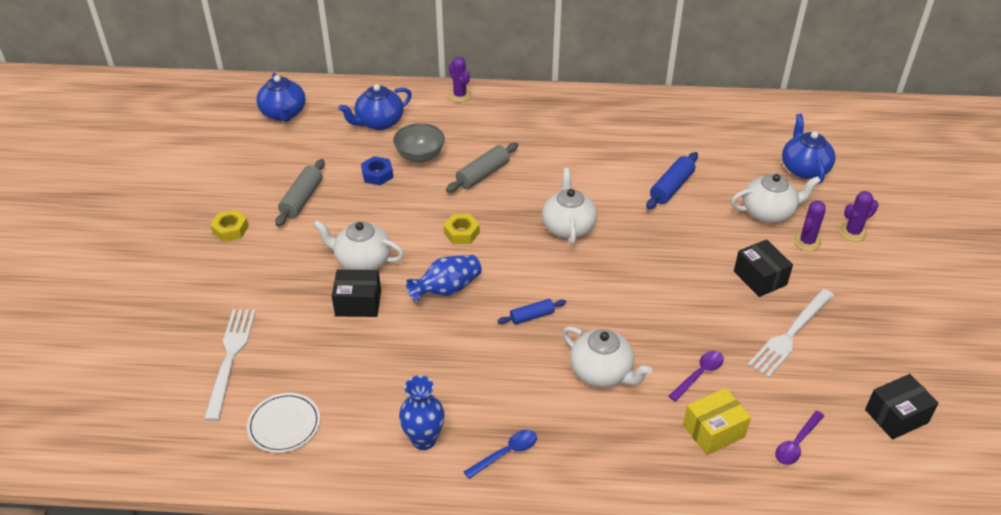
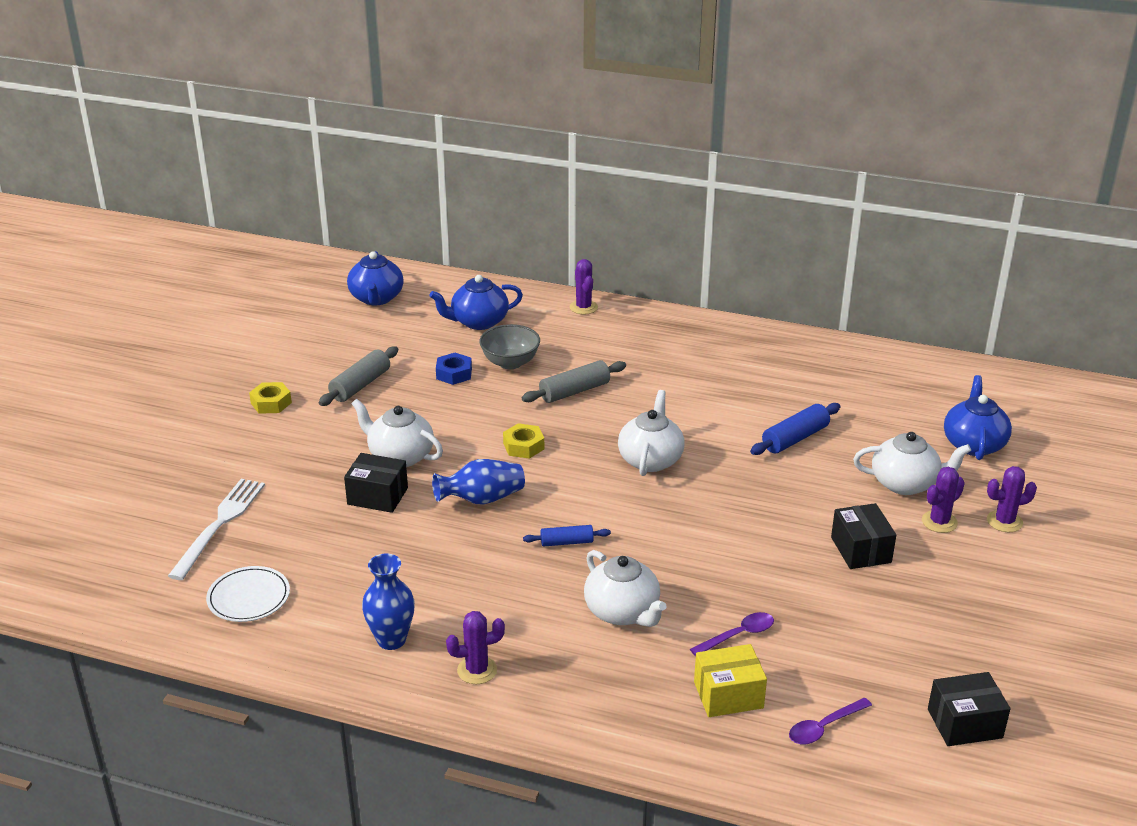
camera: 15 degrees right, 10 degrees down
(506, 453) = (477, 670): blue spoon -> purple cactus
(790, 334) = (871, 615): white fork -> none

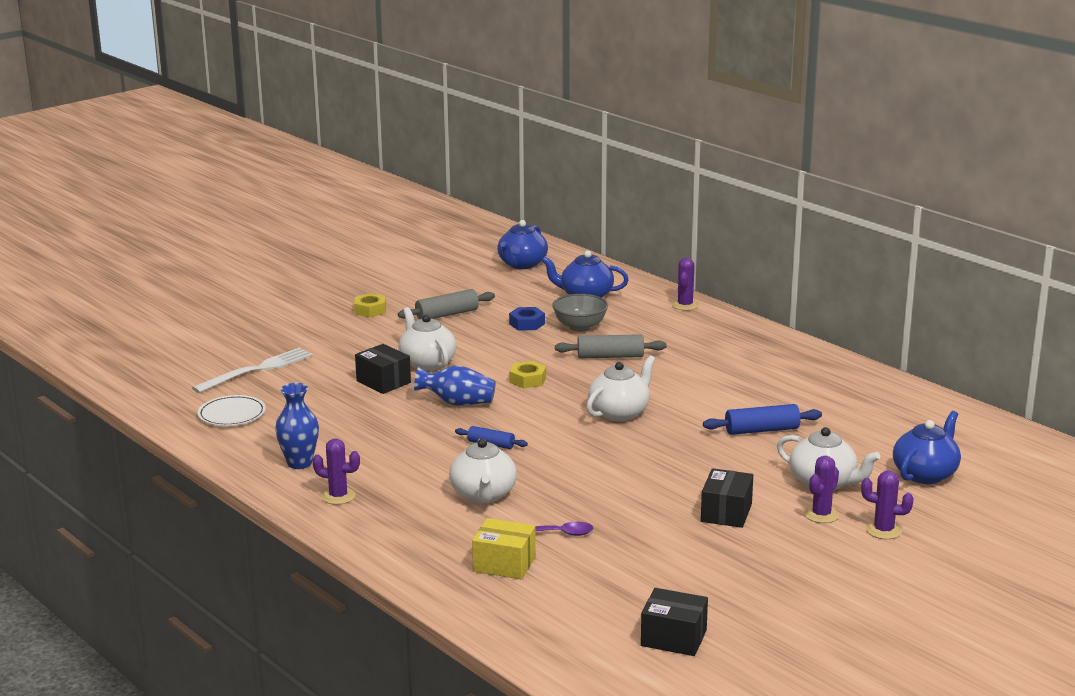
camera: 30 degrees right, 10 degrees down
(823, 727) = (555, 604): purple spoon -> none
(939, 522) = (821, 515): purple cactus -> purple cactus turned 45 degrees counterclockwise

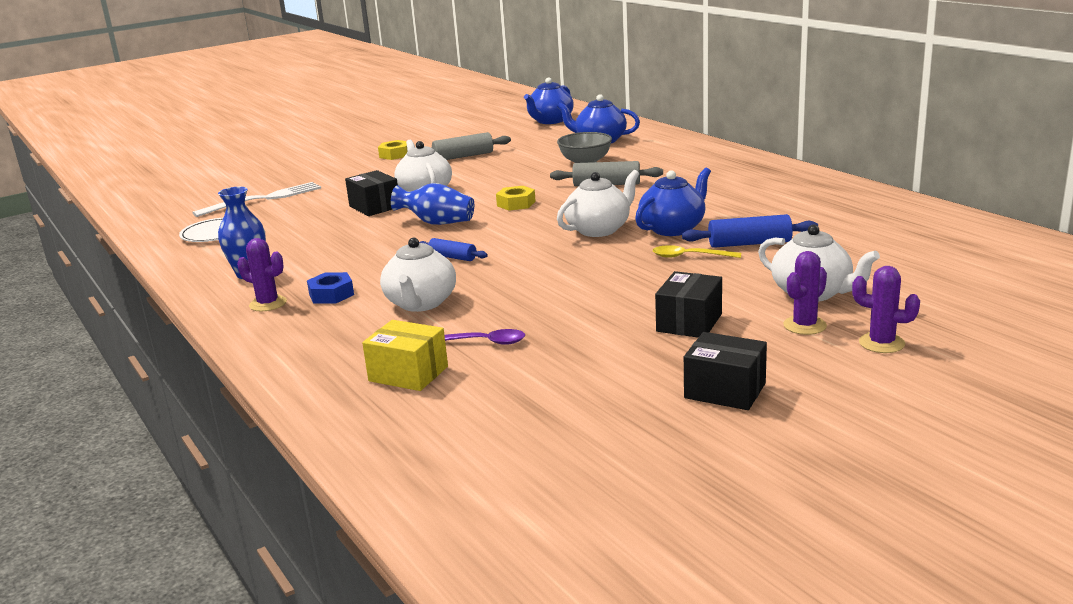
camera: 10 degrees right, 0 degrees up
(527, 324) = (535, 161): blue nut -> blue nut (331, 294)
(673, 638) = (581, 467): black box -> black box (725, 391)
(685, 305) = (694, 145): purple cactus -> none
(711, 444) = (689, 256): none -> yellow spoon
(925, 474) = (938, 285): blue teapot -> blue teapot (673, 228)

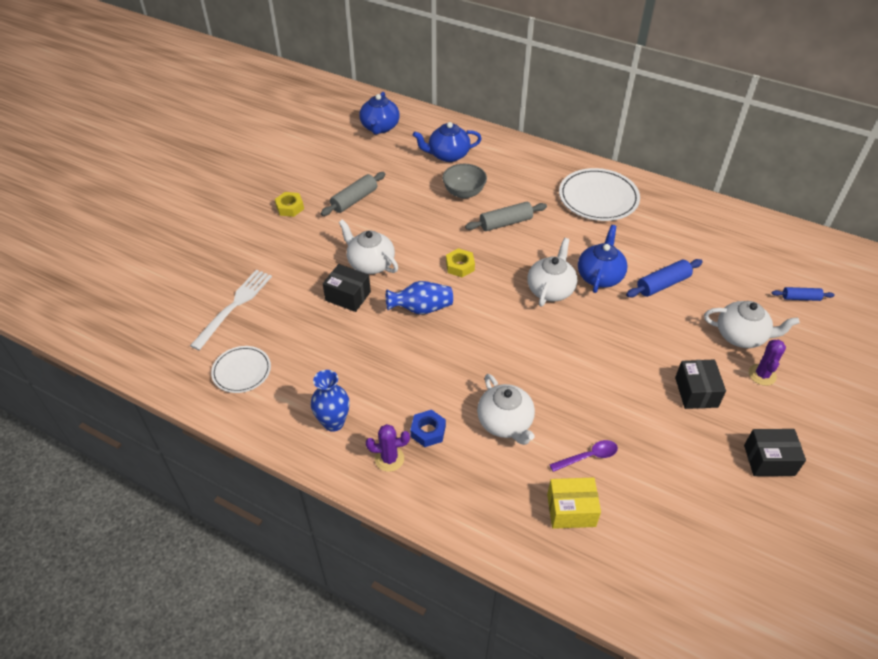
camera: 30 degrees left, 25 degrees up
(452, 257) = (475, 354): blue rolling pin -> blue rolling pin (800, 298)
(689, 256) = (637, 311): yellow spoon -> none
(744, 180) = (598, 198): none -> white plate
(881, 343) = (814, 381): purple cactus -> none

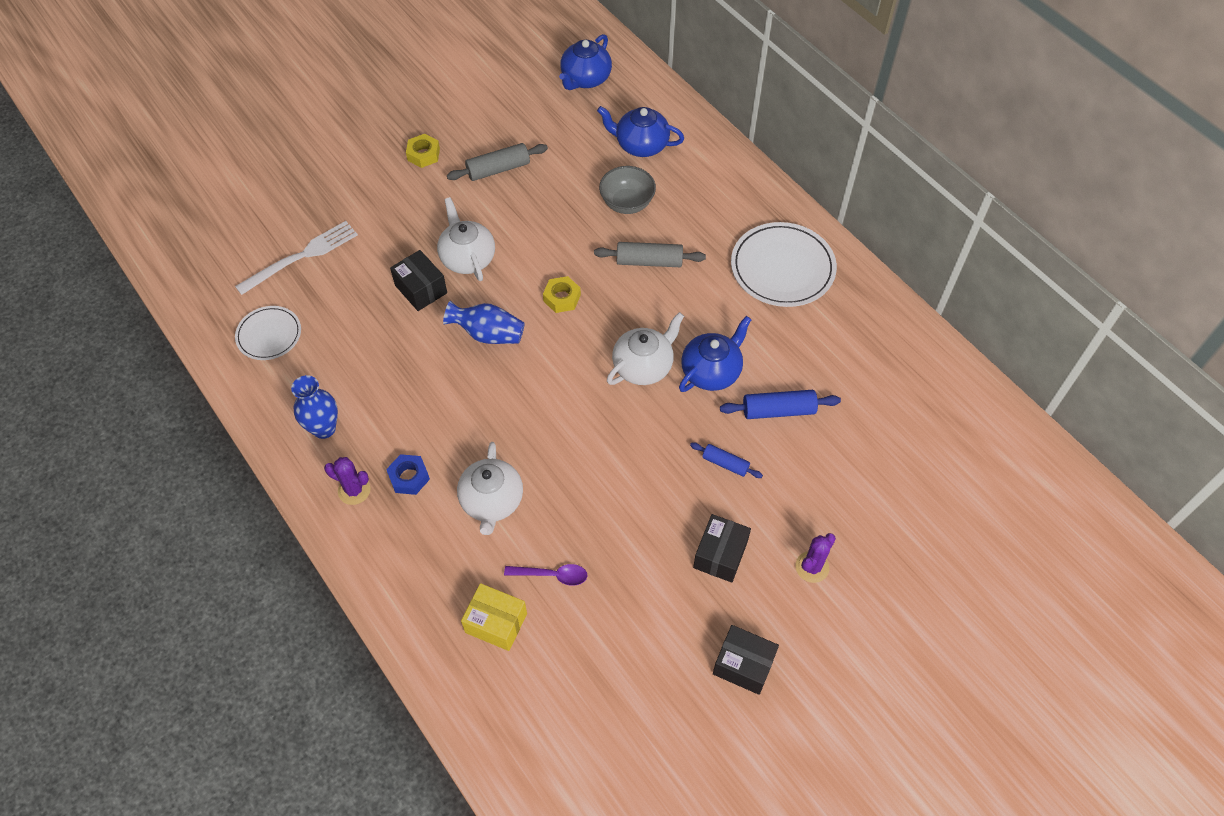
camera: 25 degrees right, 10 degrees up
(741, 336) = (824, 511): white teapot -> none
(800, 298) = (935, 493): blue rolling pin -> blue rolling pin (725, 463)

